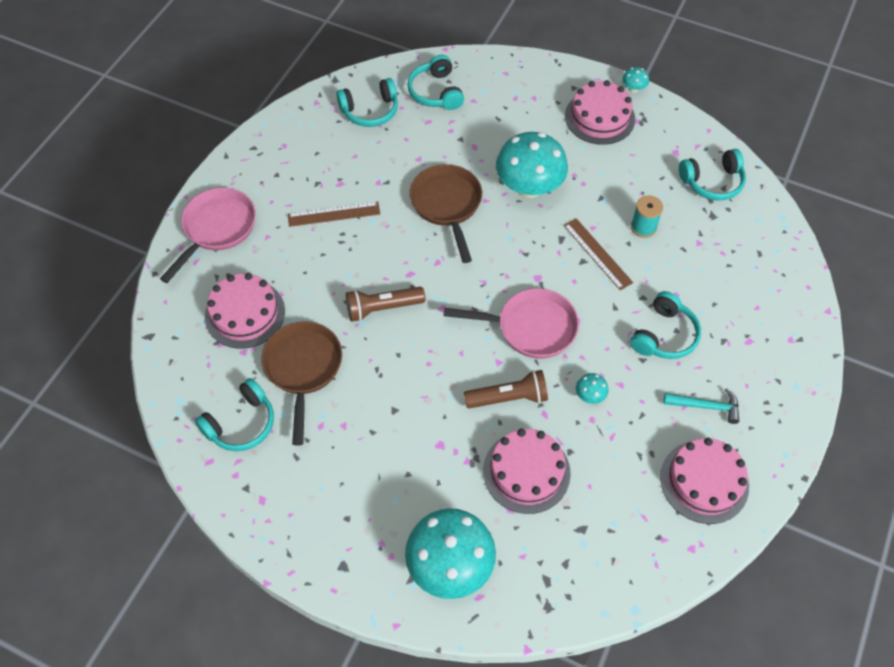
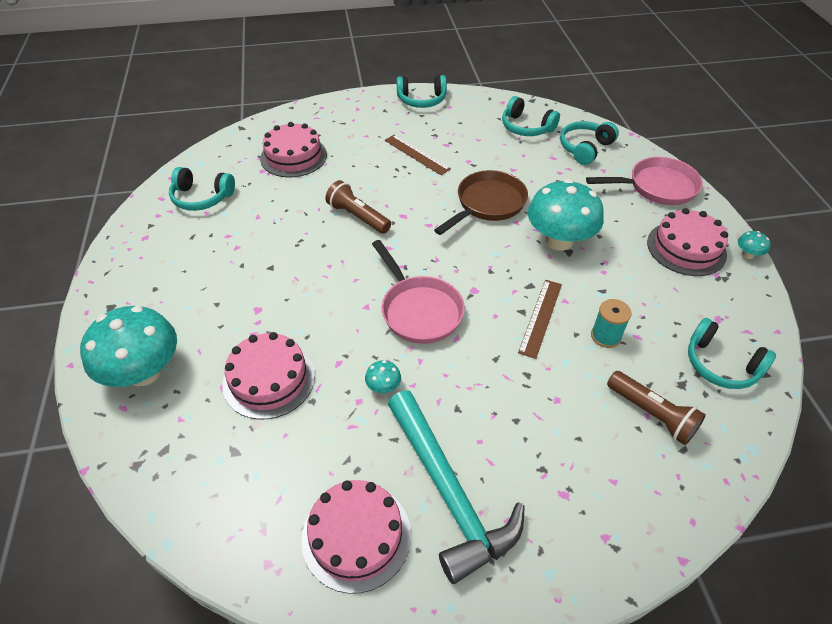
camera: 55 degrees right, 10 degrees down
(217, 229) = (350, 113): pink pan -> pink pan (657, 187)
(303, 369) = (270, 204): brown pan -> none
(508, 398) = (335, 330): brown flashlight -> brown flashlight (652, 414)
(664, 335) = (501, 413): turquoise headphones -> turquoise headphones (421, 100)
(706, 406) = (448, 492): turquoise hammer -> turquoise hammer, size x2.14

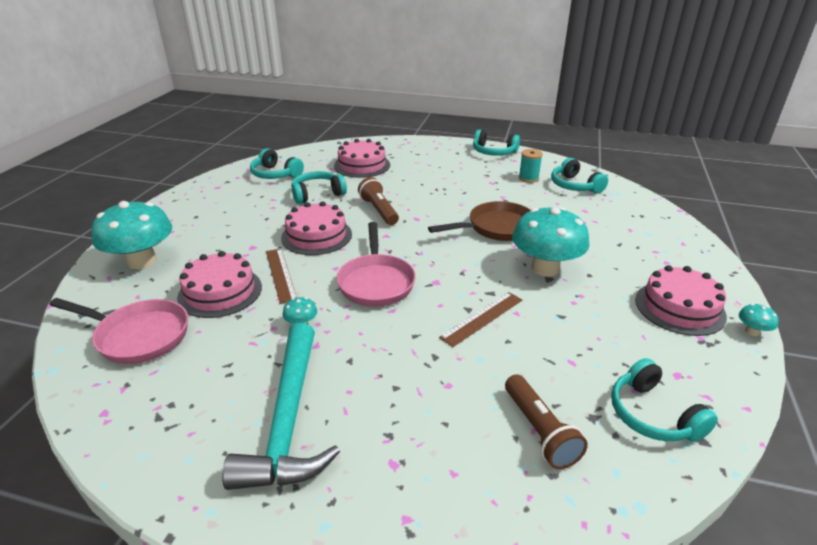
camera: 25 degrees right, 15 degrees down
(356, 536) = (185, 421): pink cake -> pink cake (316, 236)
(417, 154) = (461, 183): brown ruler -> brown ruler (281, 274)
(585, 148) = (622, 211): turquoise headphones -> turquoise headphones (317, 194)
(605, 336) = (537, 351): turquoise spool -> turquoise spool (528, 178)
(657, 187) = (680, 254): pink pan -> pink pan (138, 336)

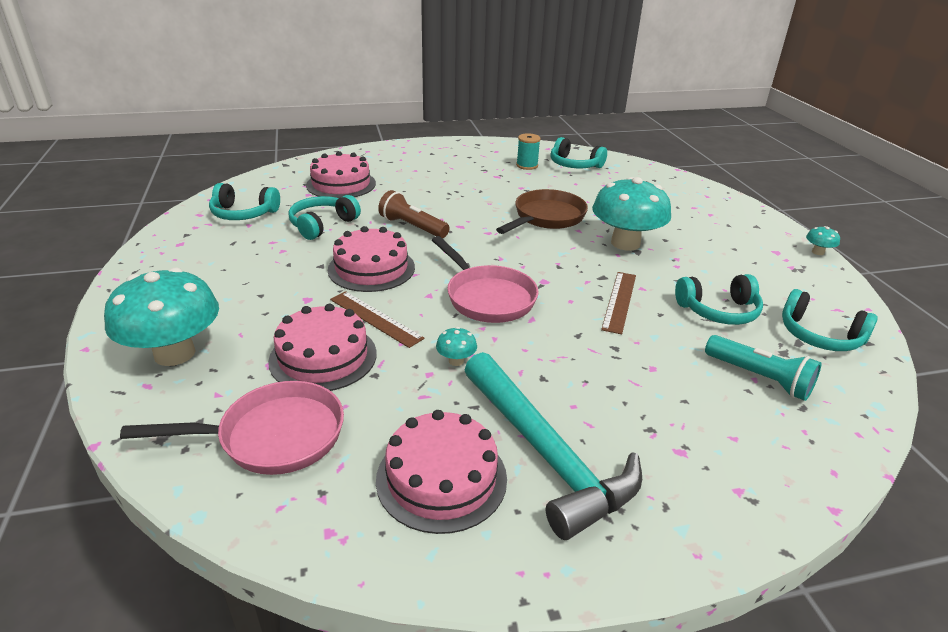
camera: 30 degrees left, 0 degrees up
(493, 152) = (468, 146): turquoise headphones -> turquoise headphones (718, 311)
(539, 431) = (759, 378): brown flashlight -> turquoise flashlight
(679, 307) = (755, 248): pink cake -> pink cake (441, 478)

